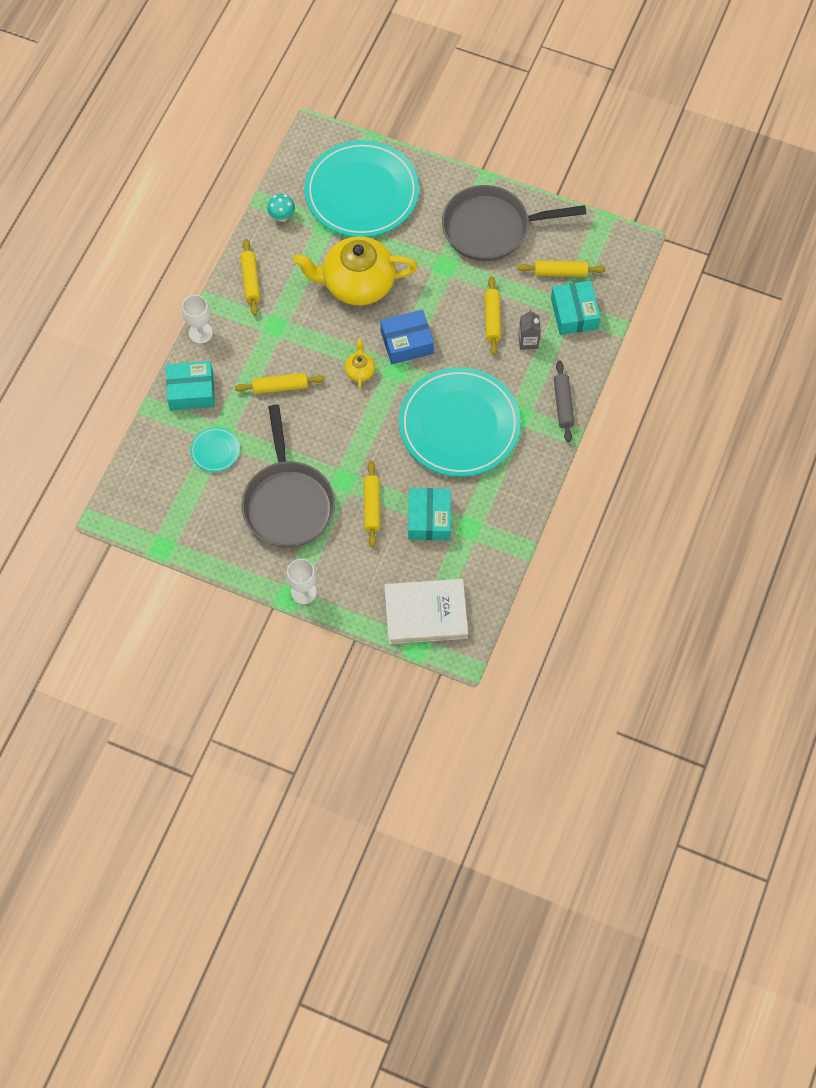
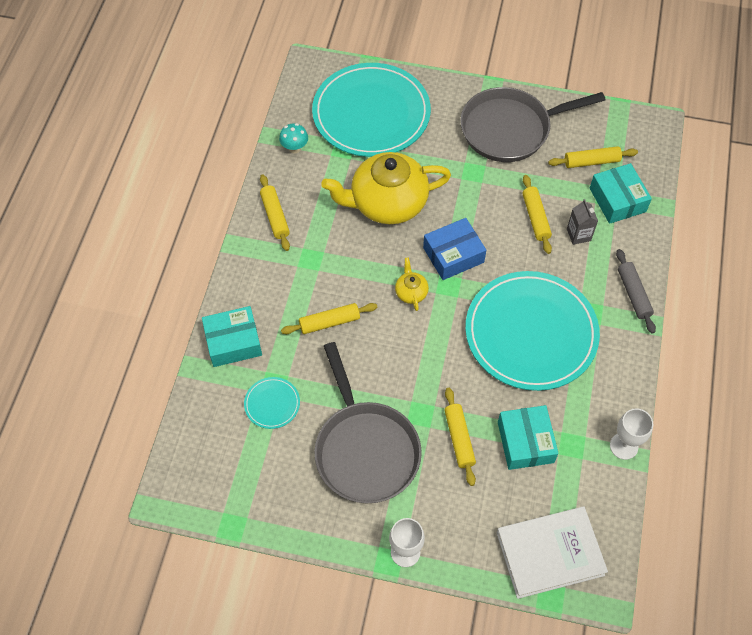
camera: 10 degrees left, 5 degrees down
(200, 333) = (232, 278): white goblet -> white goblet (624, 446)

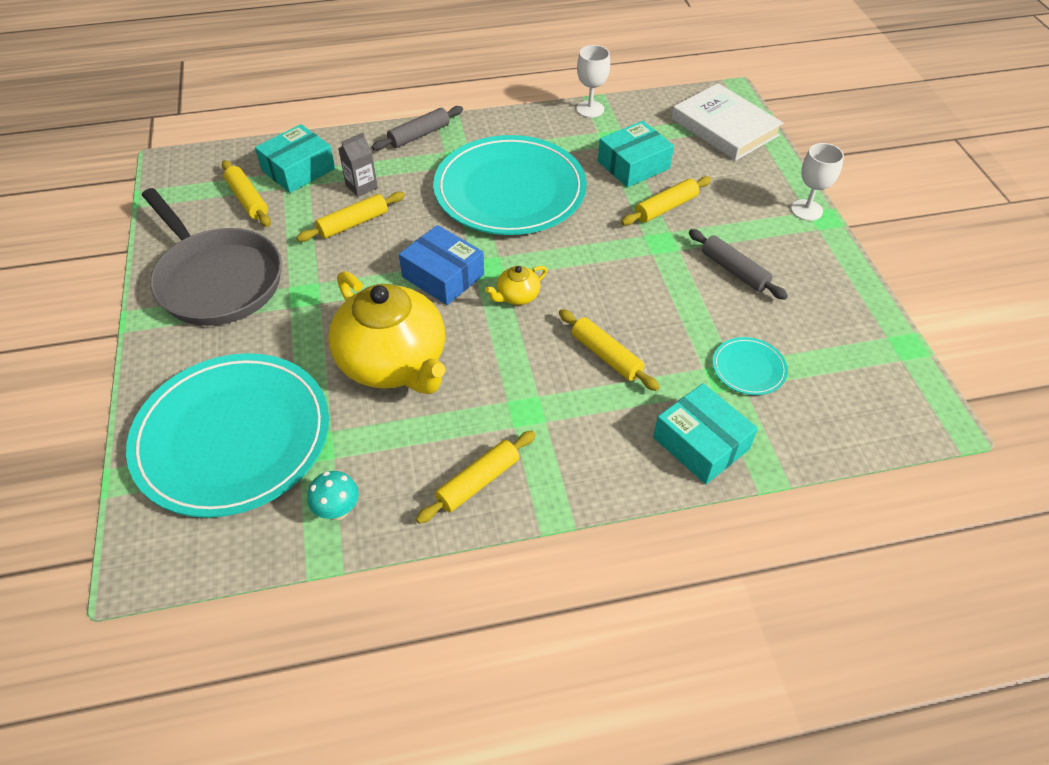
camera: 115 degrees left, 10 degrees down
(365, 450) = (734, 270): grey pan -> grey rolling pin

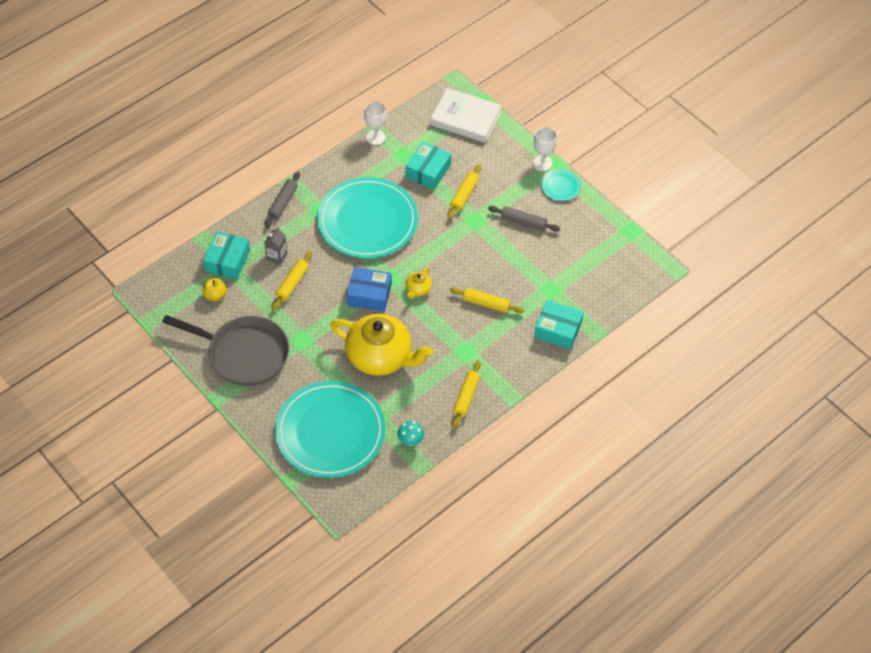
camera: 30 degrees left, 5 degrees up
(248, 200) = (215, 295): yellow rolling pin -> yellow apple
(748, 368) = (560, 279): turquoise plate -> turquoise plate (560, 186)

